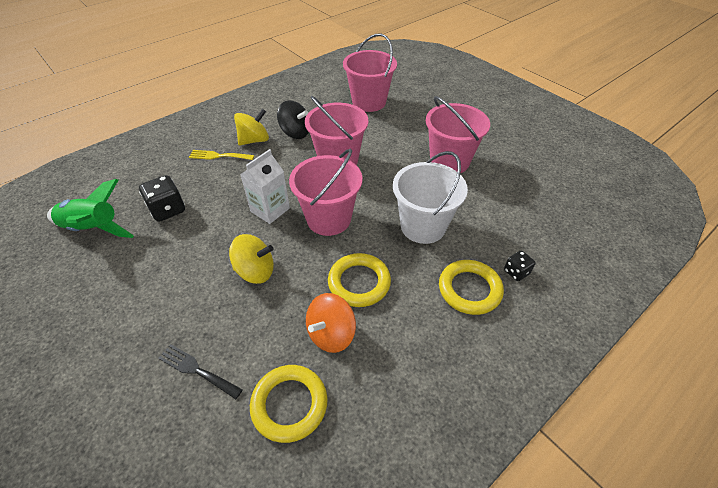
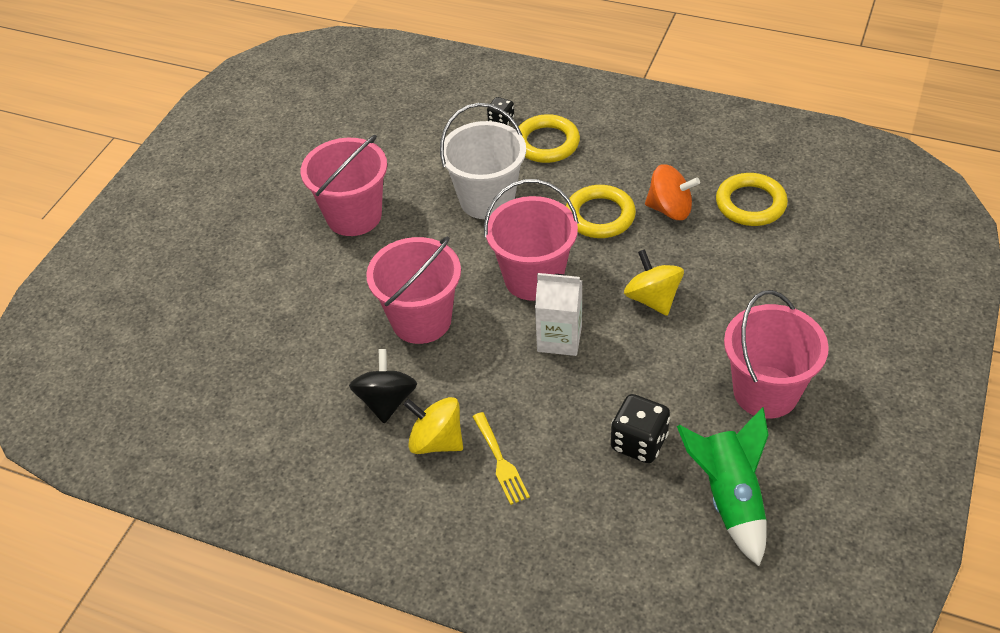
camera: 115 degrees left, 0 degrees up
(196, 370) = (781, 276): black fork -> none
(369, 102) = (250, 353): pink bucket -> pink bucket (765, 392)

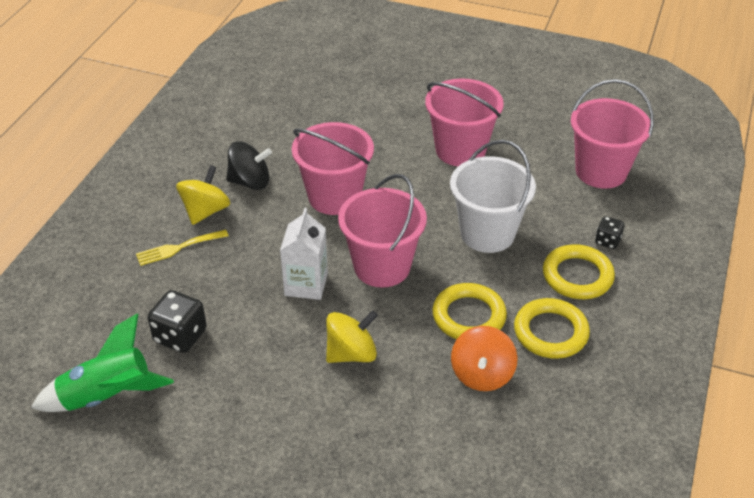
camera: 85 degrees right, 5 degrees down
(750, 204) = (495, 449): yellow ring -> yellow ring (550, 332)
(765, 392) = (222, 436): pink bucket -> pink bucket (601, 171)

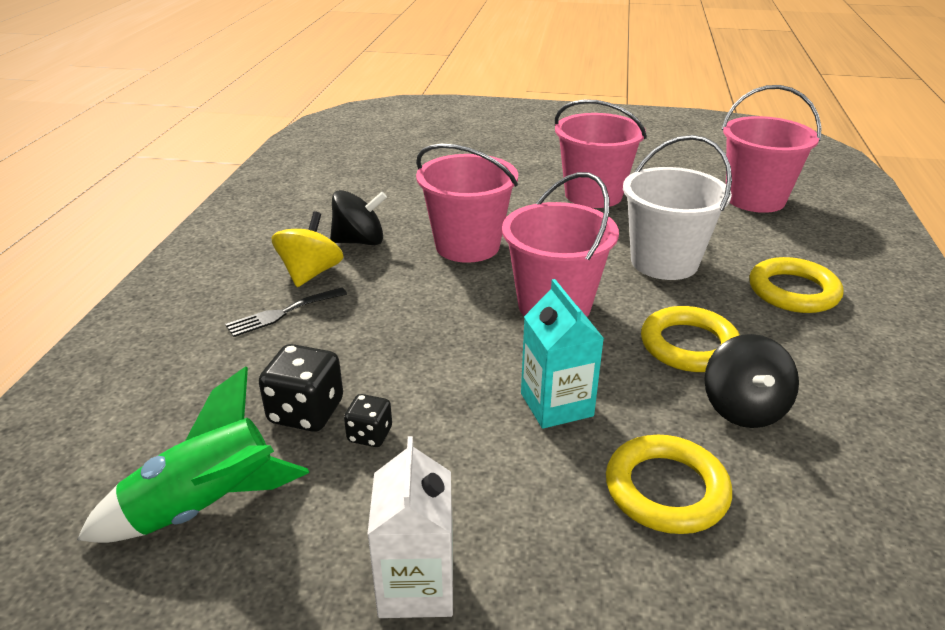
camera: 10 degrees left, 10 degrees down
(178, 248) = (282, 313): yellow fork -> black fork
(306, 284) = (464, 334): white carton -> white carton (416, 585)
(351, 353) = (556, 405): yellow spinning top -> turquoise carton
(482, 374) = (743, 408): orange spinning top -> black spinning top
(550, 332) = (800, 351): yellow ring -> yellow ring (666, 490)
(607, 241) = (804, 256): black dice -> black dice (370, 435)

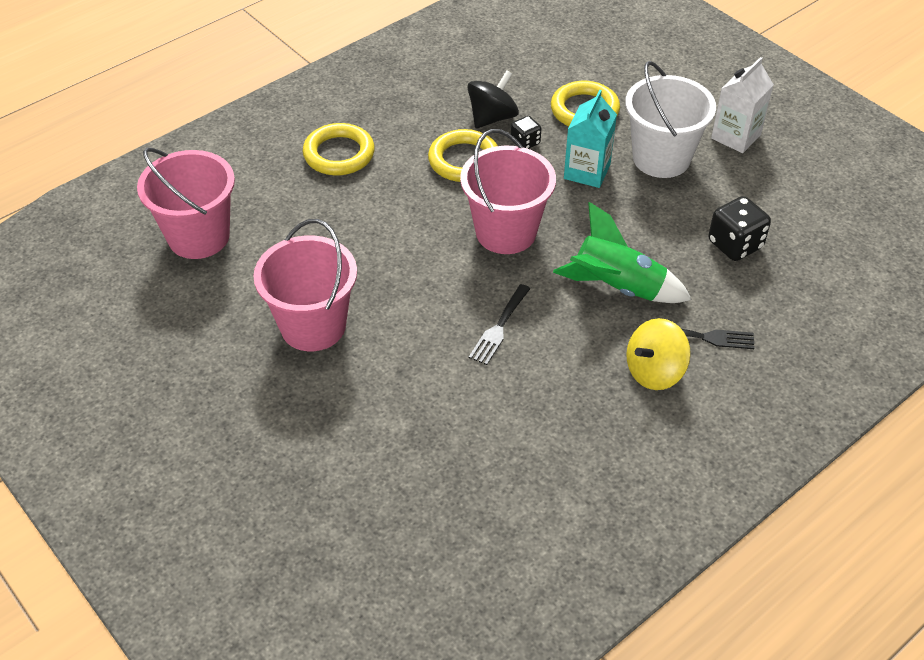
camera: 140 degrees left, 15 degrees up
(206, 507) = (818, 219): green rocket -> green rocket (617, 288)
(359, 241) = (583, 390): black spinning top -> none
(370, 435) = (707, 211): black dice -> black dice (525, 142)
(467, 246) = (499, 327): pink bucket -> black fork
(664, 262) = (378, 222): white bucket -> white bucket (661, 158)

